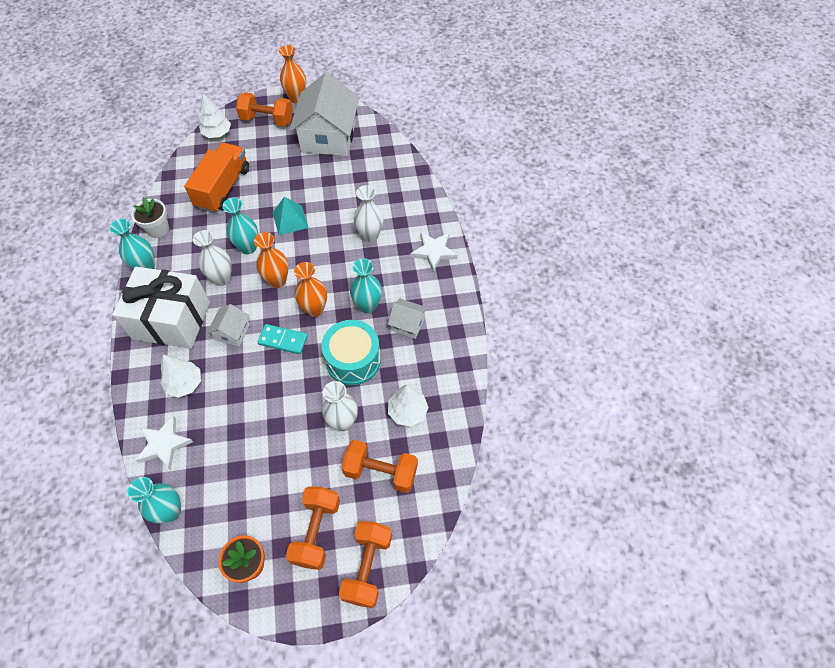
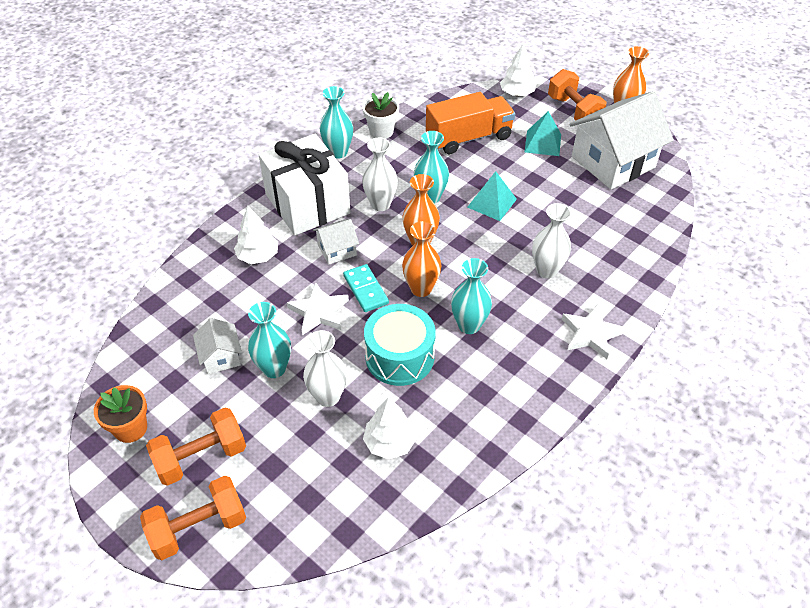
camera: 50 degrees right, 10 degrees down
(164, 444) = (192, 285): white star -> white star (319, 312)
(170, 511) = (136, 335): turquoise vase -> turquoise vase (274, 368)
(273, 156) = (543, 143): none -> turquoise pyramid
(381, 472) = (305, 466): orange dumbbell -> none
(408, 324) = (485, 372): white house -> white house (221, 356)

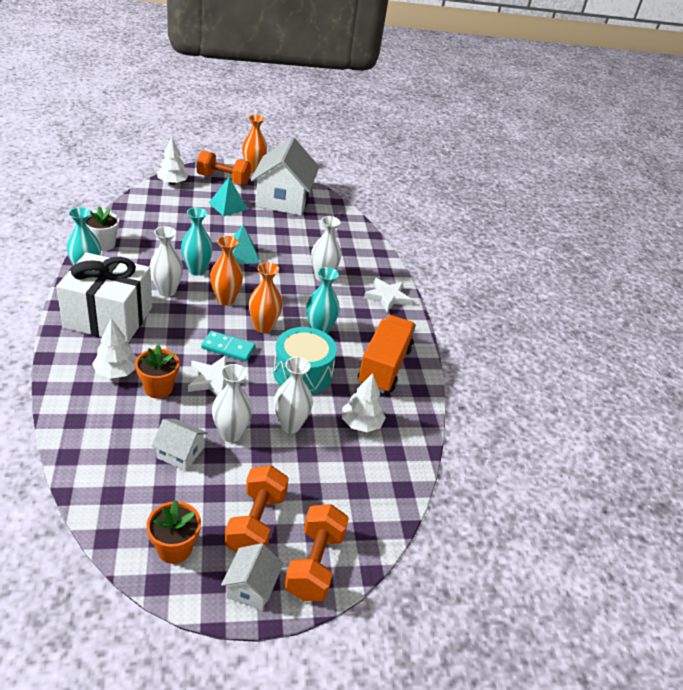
camera: 55 degrees left, 10 degrees down
(270, 290) = (158, 388): none -> orange flower pot
(274, 368) = (231, 434): turquoise vase -> white vase
(337, 250) = (174, 335): white house -> white house (251, 587)
(468, 138) = (175, 222): orange truck -> orange truck (384, 367)

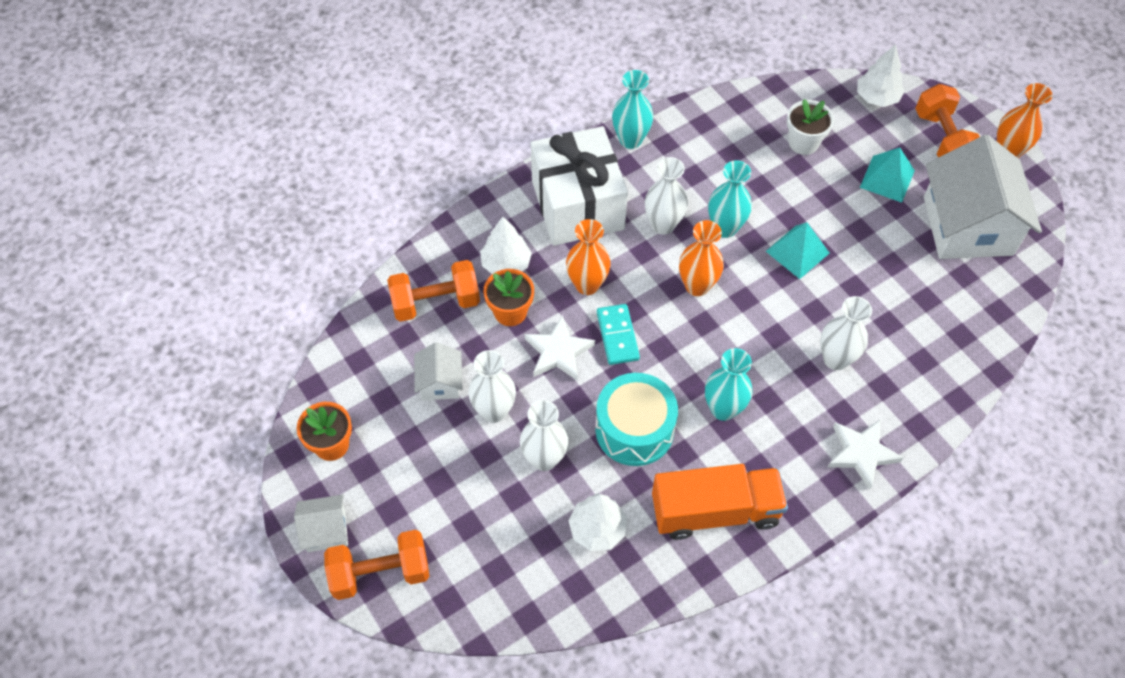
camera: 70 degrees right, 20 degrees up
(103, 244) = (690, 120): white flower pot -> white flower pot (803, 142)
(256, 523) = (397, 496): orange dumbbell -> orange dumbbell (436, 302)
(263, 327) = (681, 349): orange vase -> orange vase (587, 285)
(283, 200) = (967, 226): white house -> white house turned 75 degrees counterclockwise

